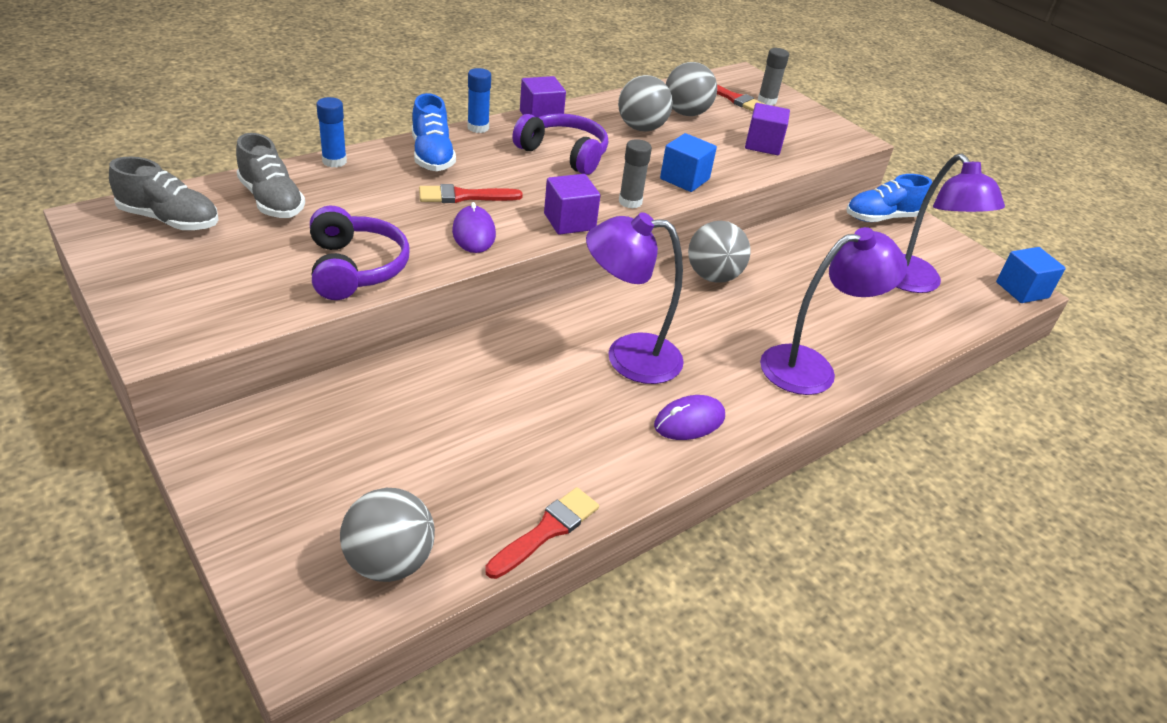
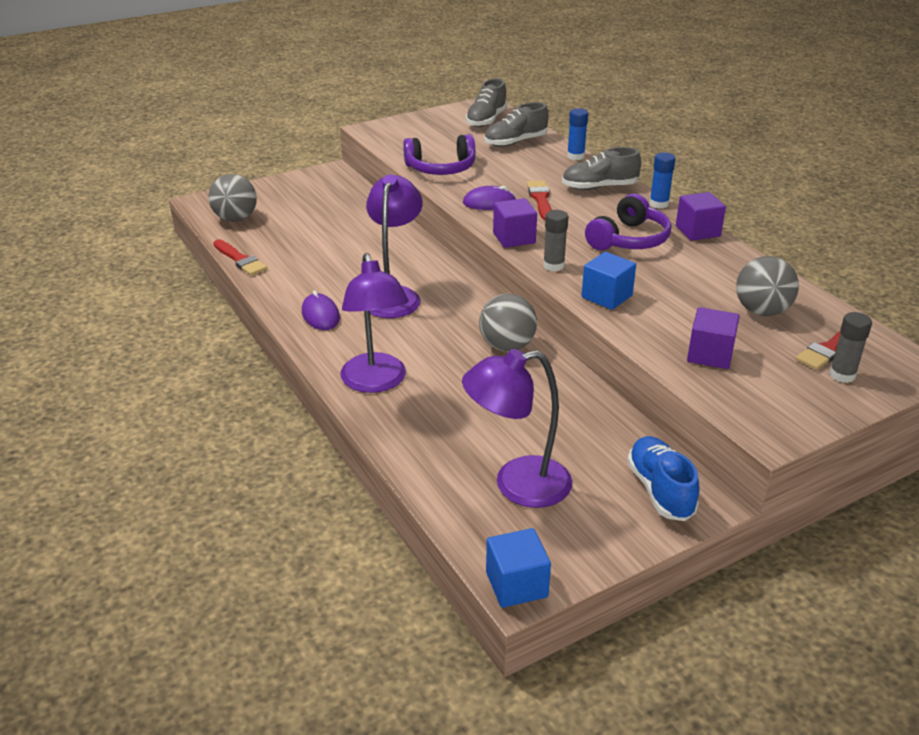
camera: 100 degrees right, 5 degrees down
(432, 156) = (599, 187): blue shoe -> grey shoe
(641, 128) = (706, 281): grey ball -> none

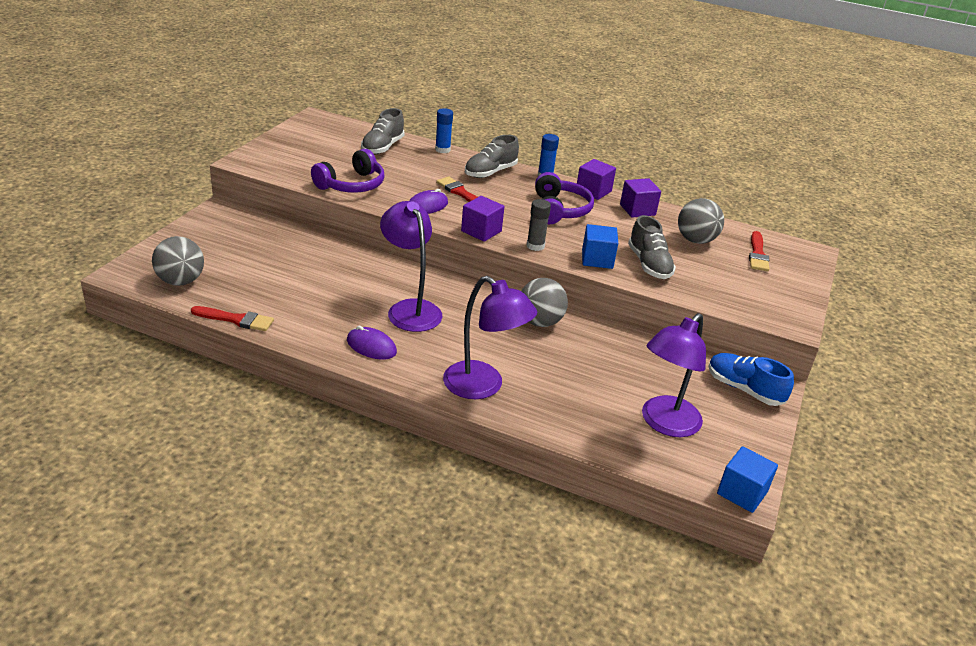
camera: 40 degrees left, 0 degrees up
(486, 120) = (334, 132): grey shoe -> grey shoe (649, 264)
(710, 355) = (704, 281): purple cube -> purple cube (637, 210)
(842, 375) = (783, 270): grey glue stick -> none

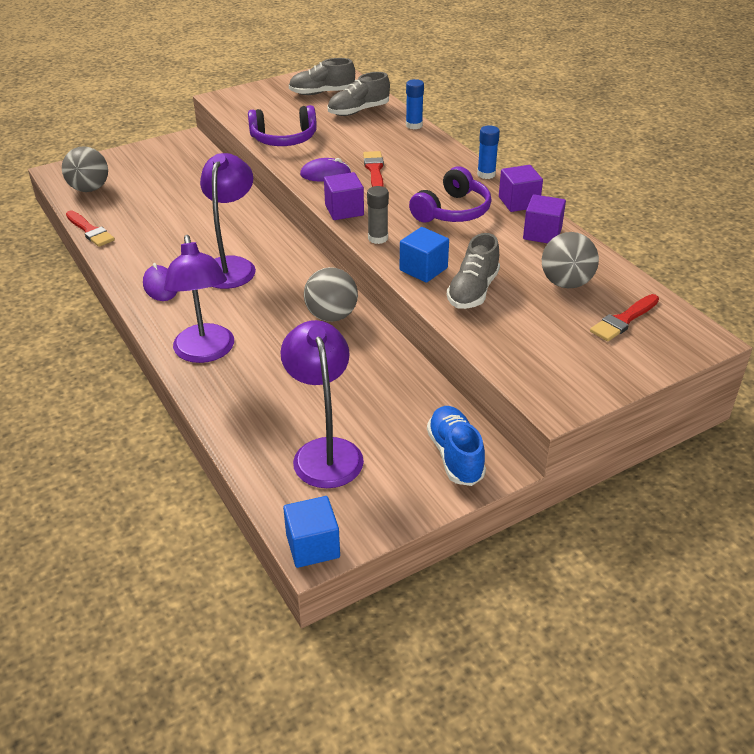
camera: 40 degrees right, 5 degrees up
(490, 172) = (432, 157): grey shoe -> grey shoe (322, 93)
(664, 424) = (325, 451): purple lamp -> purple lamp turned 90 degrees clockwise

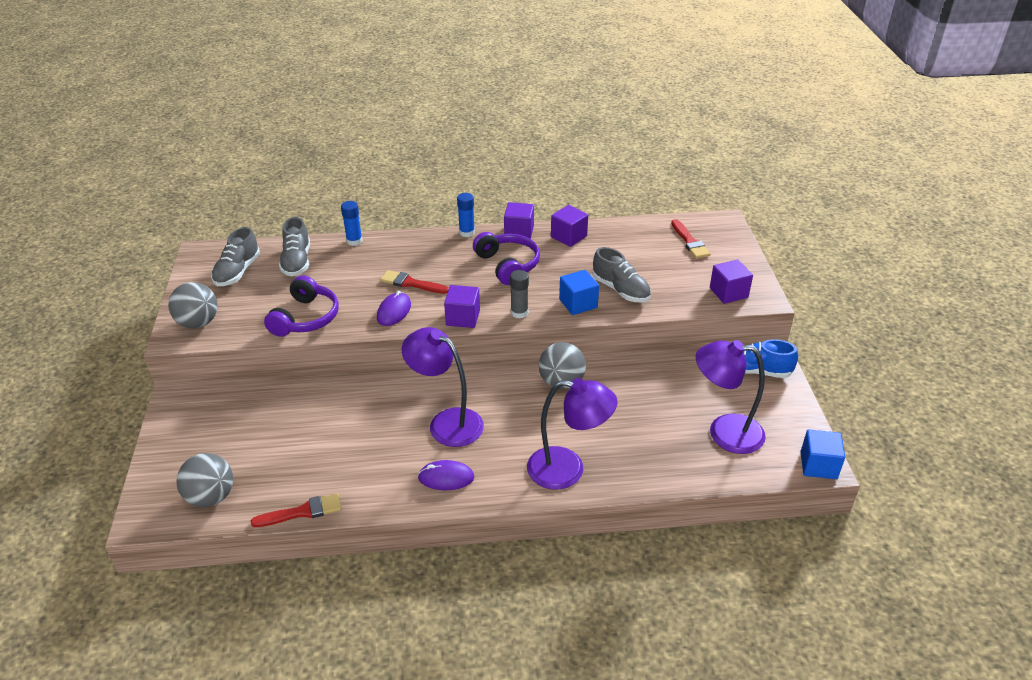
camera: 65 degrees left, 0 degrees up
(541, 373) = (728, 293): none -> purple cube
(566, 283) = (635, 248): grey ball -> grey ball (198, 323)

